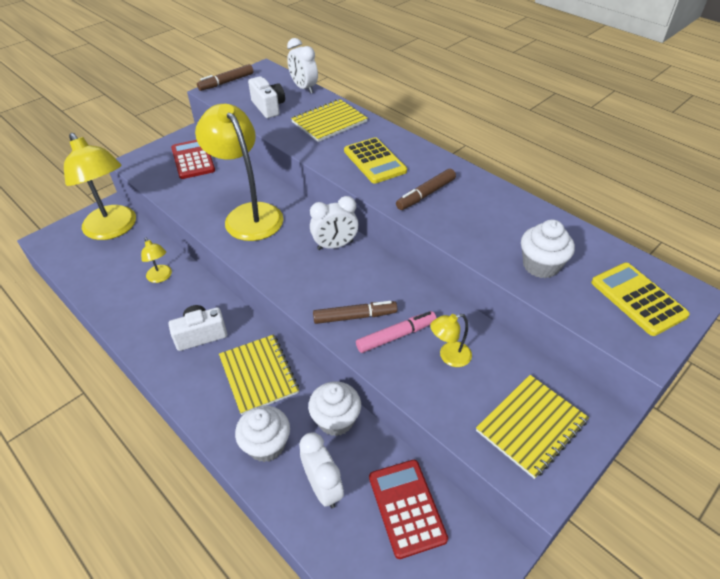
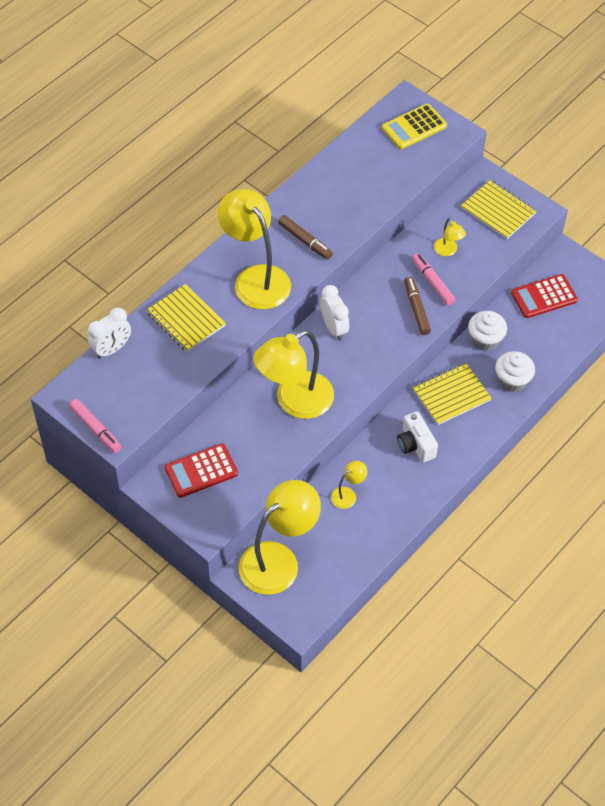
camera: 95 degrees left, 10 degrees up
(227, 82) = (95, 429): brown marker -> pink marker
(268, 107) = (155, 378): white camera -> none
(323, 487) = (538, 343): white clock -> none
(374, 161) = (256, 278): yellow calculator -> yellow lamp
(541, 265) = (386, 174): white cupcake -> none

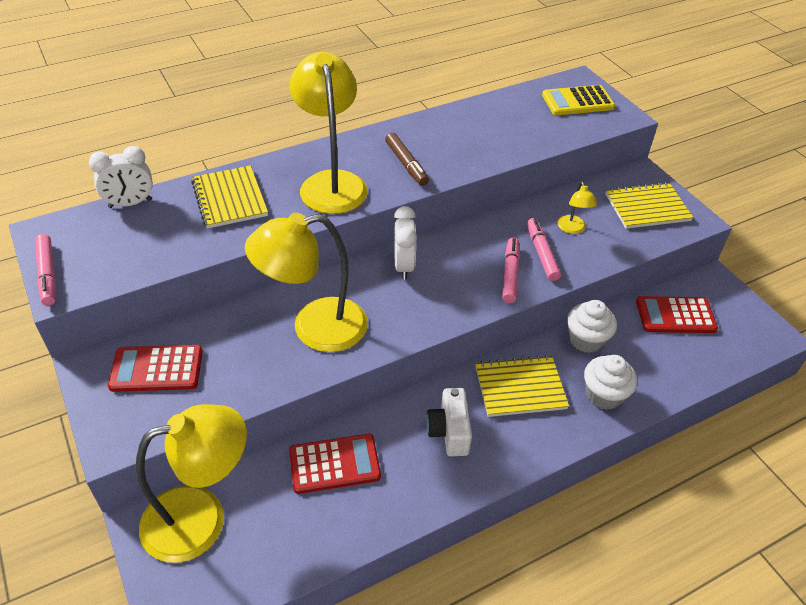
camera: 20 degrees right, 10 degrees down
(348, 495) = (334, 464): yellow lamp -> red calculator
(416, 309) = (510, 275): brown marker -> pink marker
(498, 211) = (647, 207): yellow notebook -> yellow notebook turned 75 degrees counterclockwise

